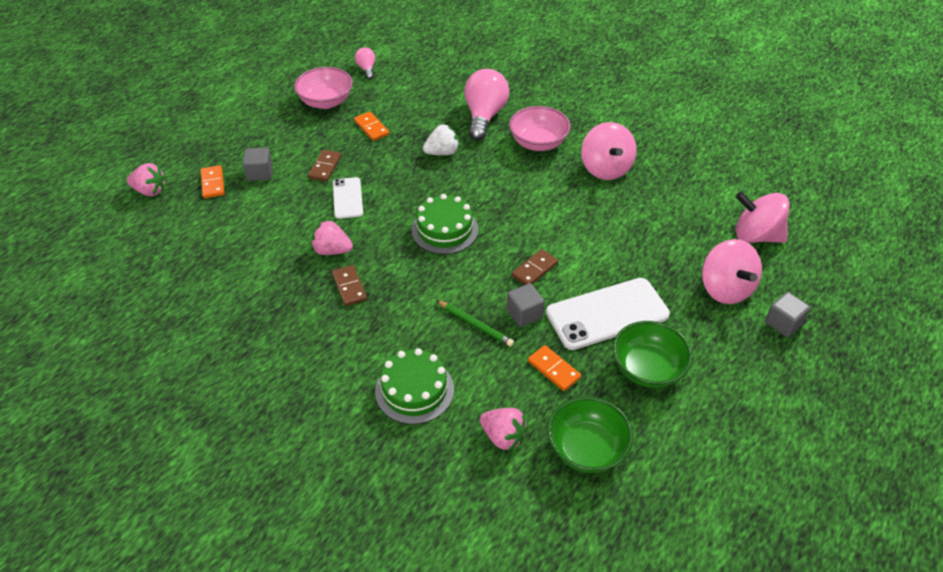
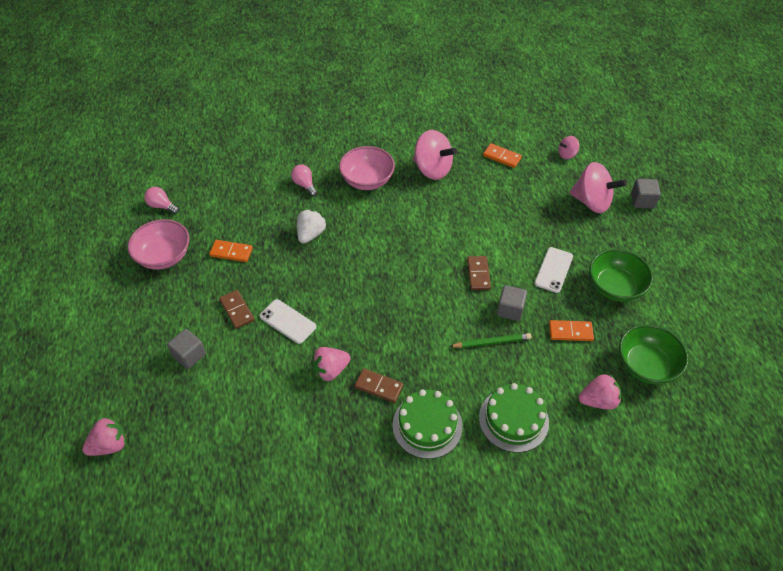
camera: 45 degrees left, 5 degrees up
(212, 183) = (159, 394): orange domino -> orange domino (502, 157)
(444, 230) = (387, 291): green cake -> green cake (427, 425)
(484, 116) = (304, 185): pink light bulb -> pink light bulb, size x0.49
(607, 314) = (553, 270): white phone -> white phone, size x0.55
(756, 236) = (567, 154): pink spinning top -> pink spinning top, size x0.49

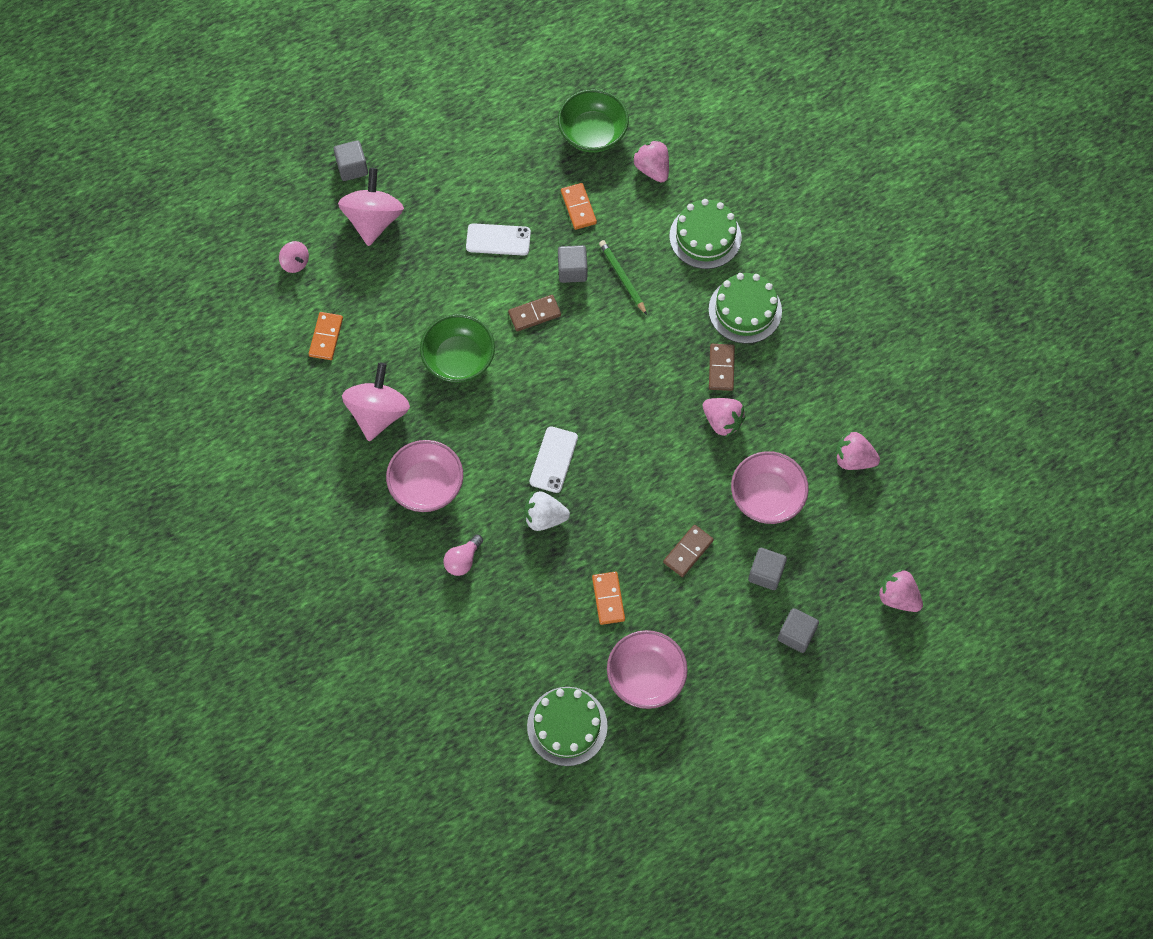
camera: 110 degrees left, 15 degrees up
(130, 358) = (796, 634): none -> grey cube
(162, 206) = (567, 726): pink light bulb -> green cake
(246, 460) = (853, 459): none -> pink strawberry
(249, 379) = (766, 497): none -> pink bowl
(287, 321) = (680, 490): white phone -> white phone (553, 459)
(615, 287) = (500, 176): green bowl -> green bowl (459, 359)

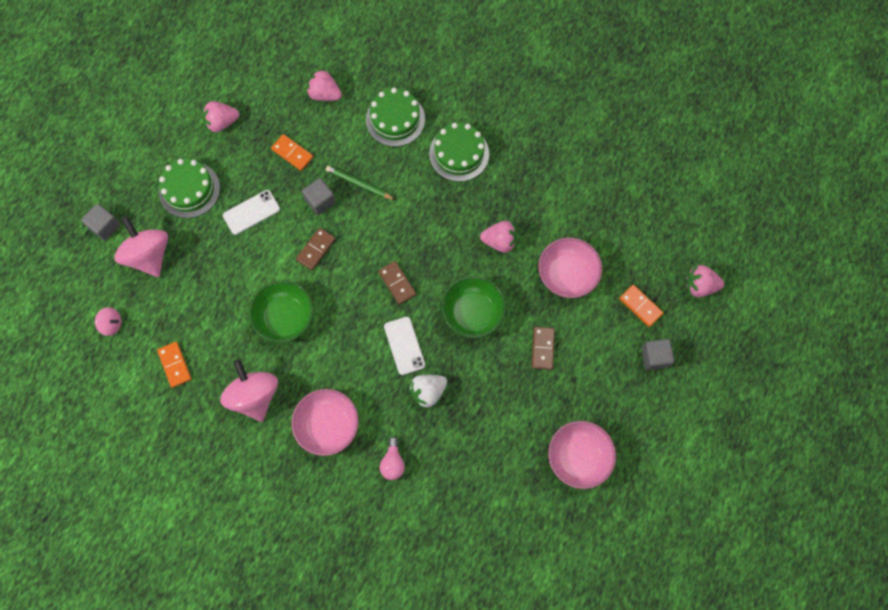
camera: 35 degrees left, 5 degrees up
(567, 726) = (551, 531): green cake -> green cake (189, 189)
(592, 134) = (265, 94): green bowl -> green bowl (472, 313)
(608, 599) = (513, 419): orange domino -> orange domino (640, 306)
(721, 368) = (472, 204): brown domino -> brown domino (397, 283)
(766, 573) = (604, 328): grey cube -> none
(853, 459) = (603, 210): pink strawberry -> pink strawberry (222, 122)

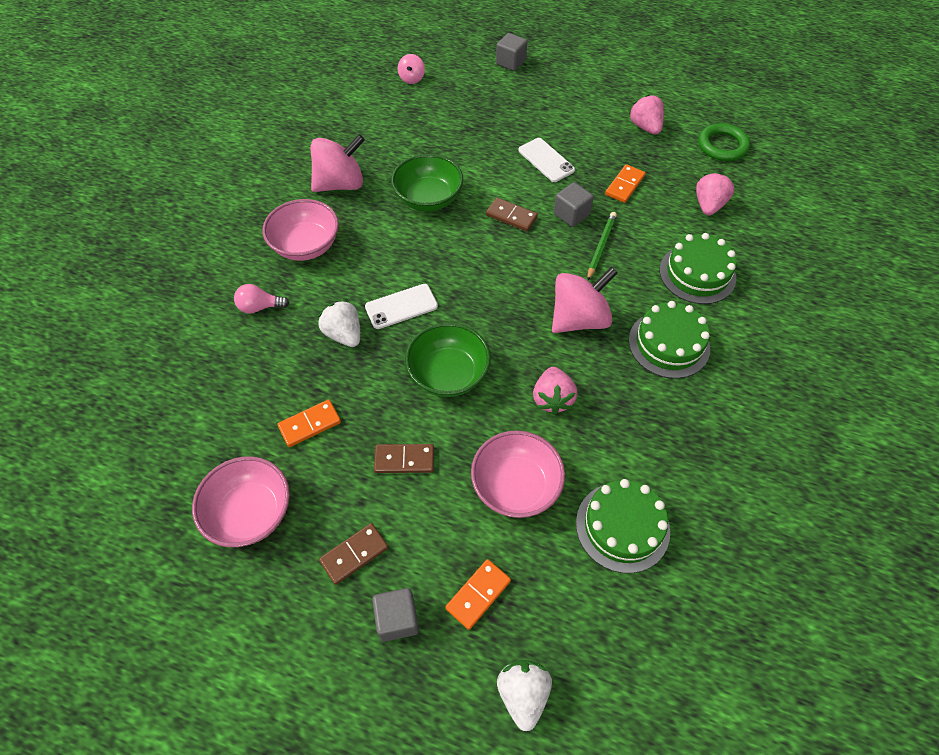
camera: 85 degrees right, 15 degrees down
(149, 255) = (485, 93): pink spinning top -> pink spinning top (579, 319)
(175, 365) = (372, 124): orange domino -> orange domino (310, 424)
(189, 189) = (562, 112): green cake -> green cake (622, 526)
(256, 67) = (722, 146): none -> green ring
(397, 283) = (479, 293): brown domino -> brown domino (354, 554)
(699, 286) = (523, 694): pink strawberry -> white strawberry

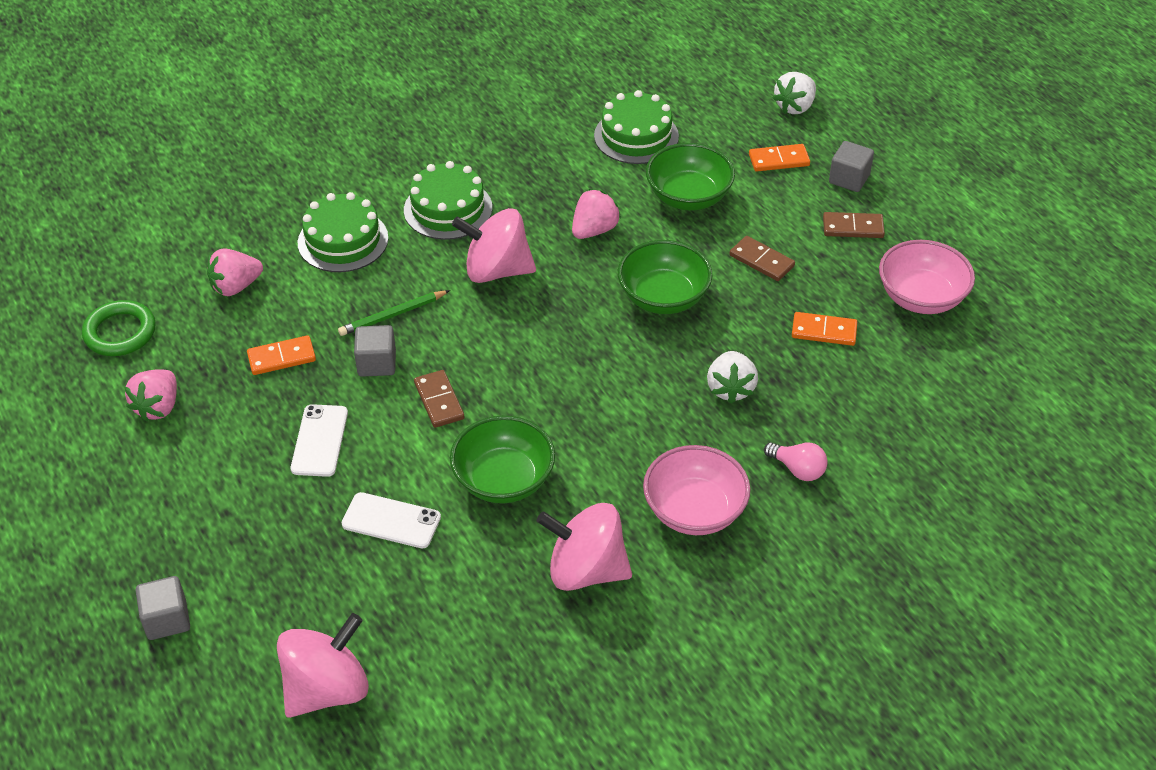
camera: 140 degrees left, 10 degrees down
(401, 306) = (650, 380): white phone -> white phone (391, 521)
(412, 78) = (327, 689): pink spinning top -> pink spinning top, size x2.03
(516, 486) = (688, 197): pink bowl -> green bowl

